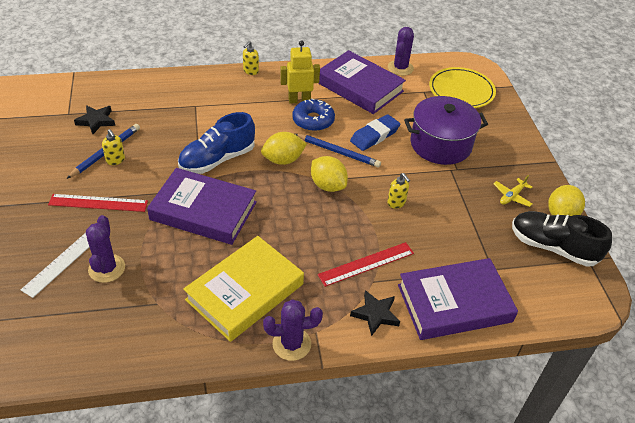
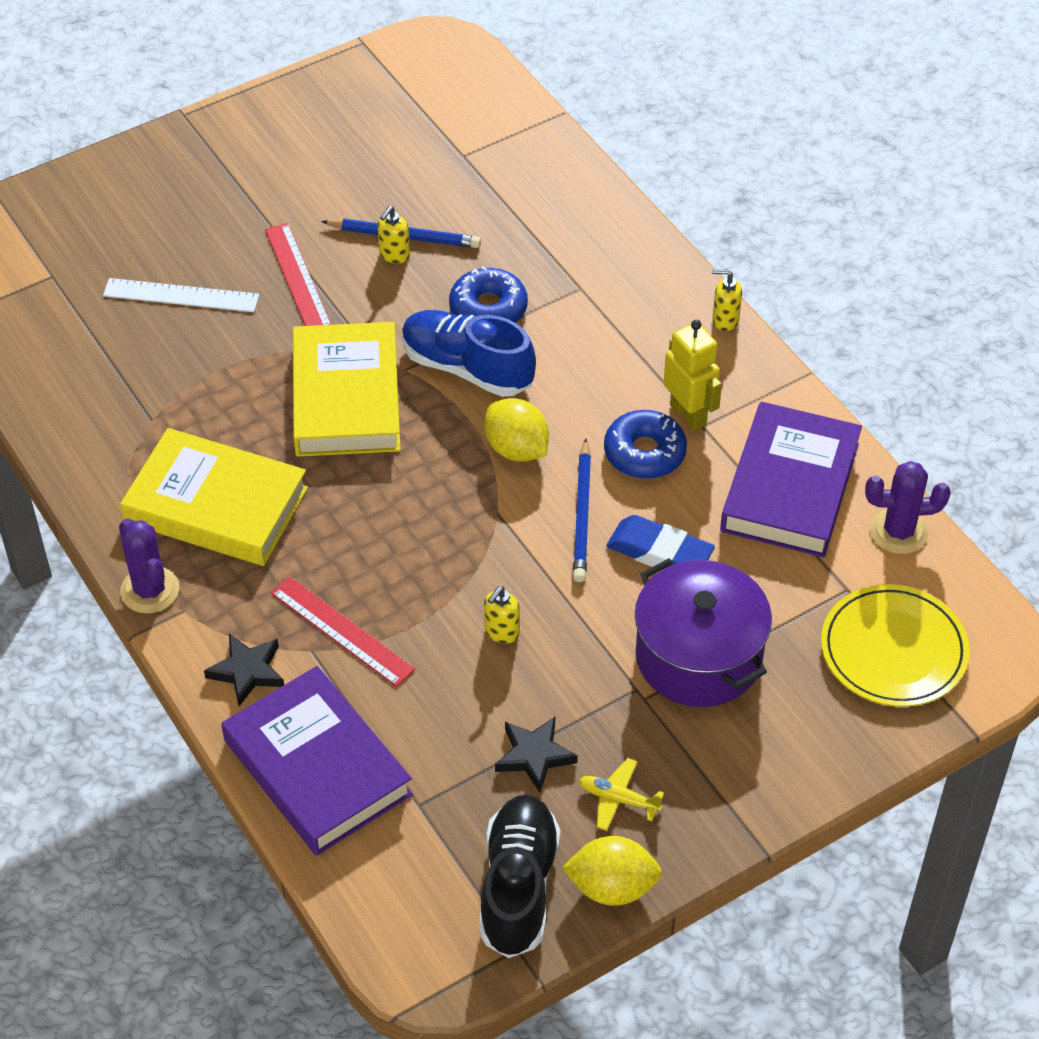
camera: 70 degrees right, 5 degrees up
(96, 121) = (465, 193): black star -> black star (534, 756)
(107, 268) = (185, 343): purple cactus -> none
(183, 139) = (488, 308): none -> blue donut
(203, 211) = (346, 397): purple book -> yellow book
(328, 185) = (490, 527): yellow lemon -> none

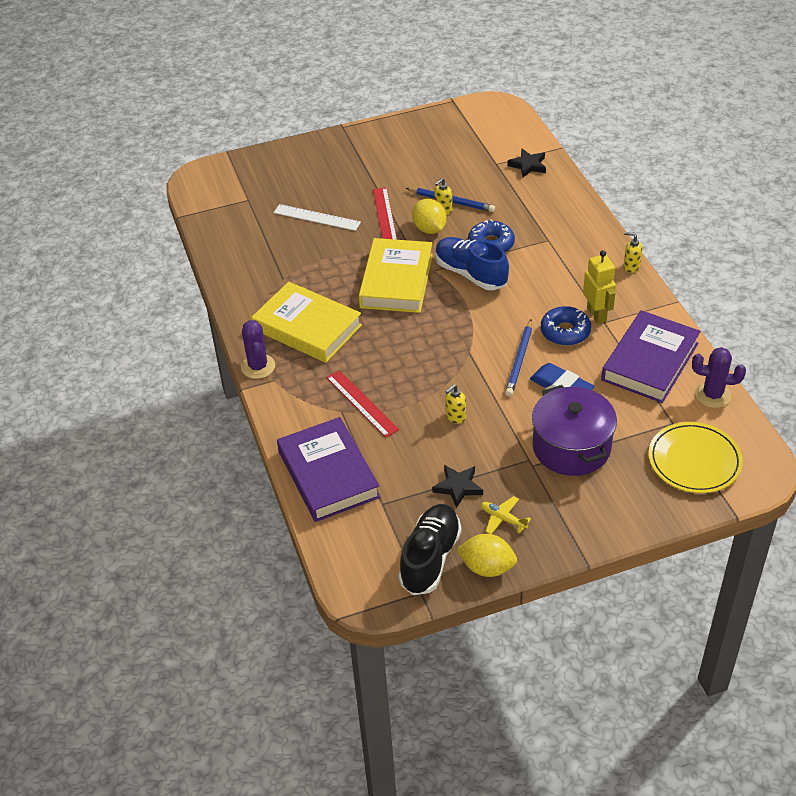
camera: 15 degrees right, 5 degrees down
(247, 671) = (301, 417): black star -> black star (528, 165)
(516, 449) = (489, 320): yellow lemon -> yellow lemon (429, 229)

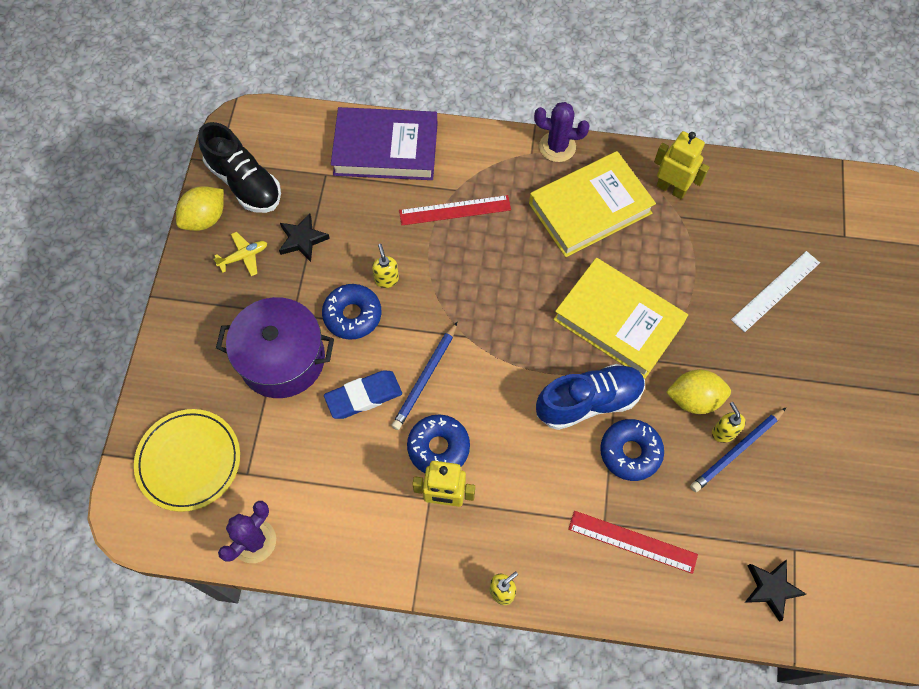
camera: 115 degrees right, 20 degrees up
(260, 291) = (671, 189): none -> yellow robot
(385, 216) = (743, 363): red ruler -> red ruler (632, 541)
(502, 423) = (352, 315): none -> blue donut
(519, 360) = (425, 377): blue pencil -> blue pencil turned 105 degrees counterclockwise
(650, 361) = (341, 508): purple book -> none

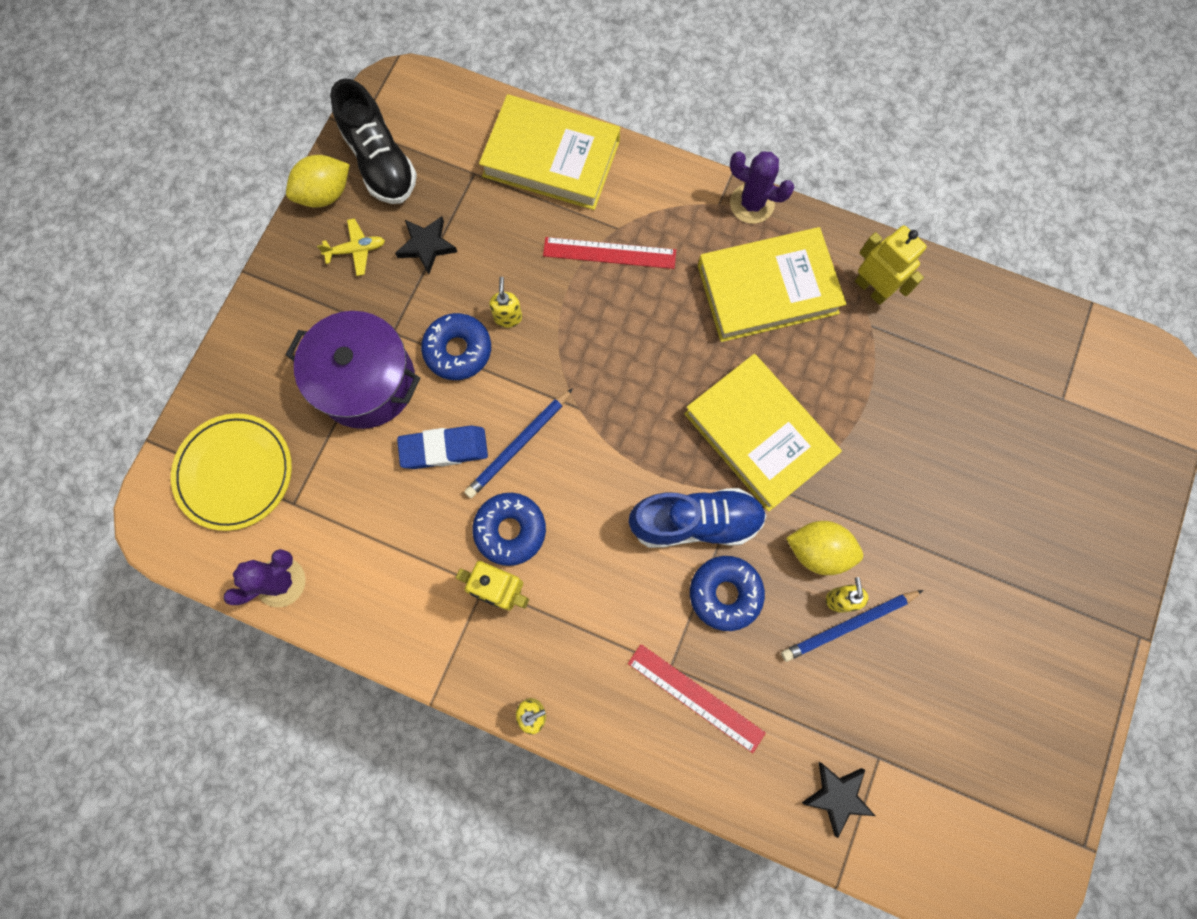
camera: 15 degrees right, 10 degrees up
(385, 149) = (551, 158): purple book -> yellow book
(775, 291) = (956, 445): white ruler -> none

